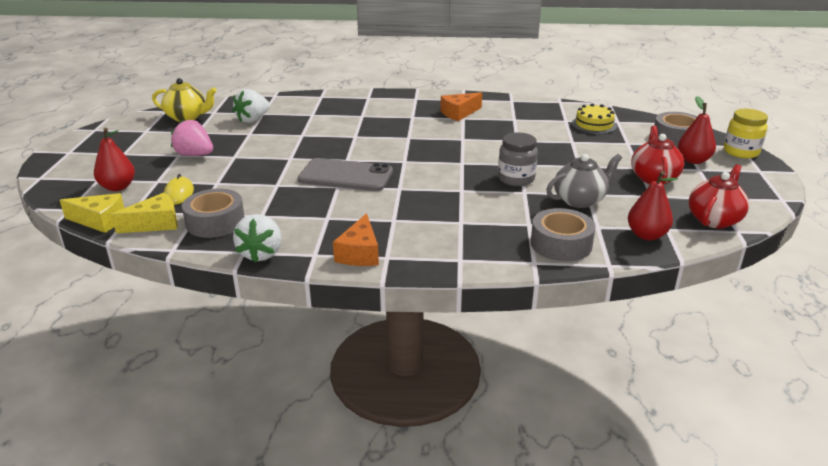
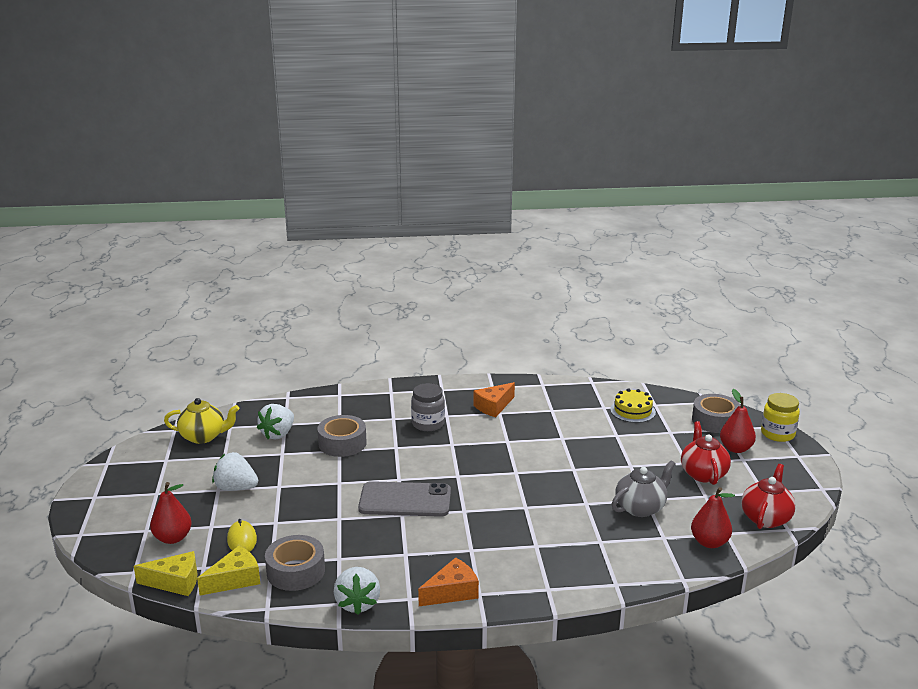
camera: 10 degrees left, 5 degrees down
(195, 155) = (236, 488): pink strawberry -> white strawberry
(360, 253) = (452, 592): orange cheese -> orange cheese turned 120 degrees counterclockwise
(516, 179) = (574, 488): grey jar -> grey jar (428, 424)
(561, 244) = (635, 561): grey tape -> grey tape (342, 443)

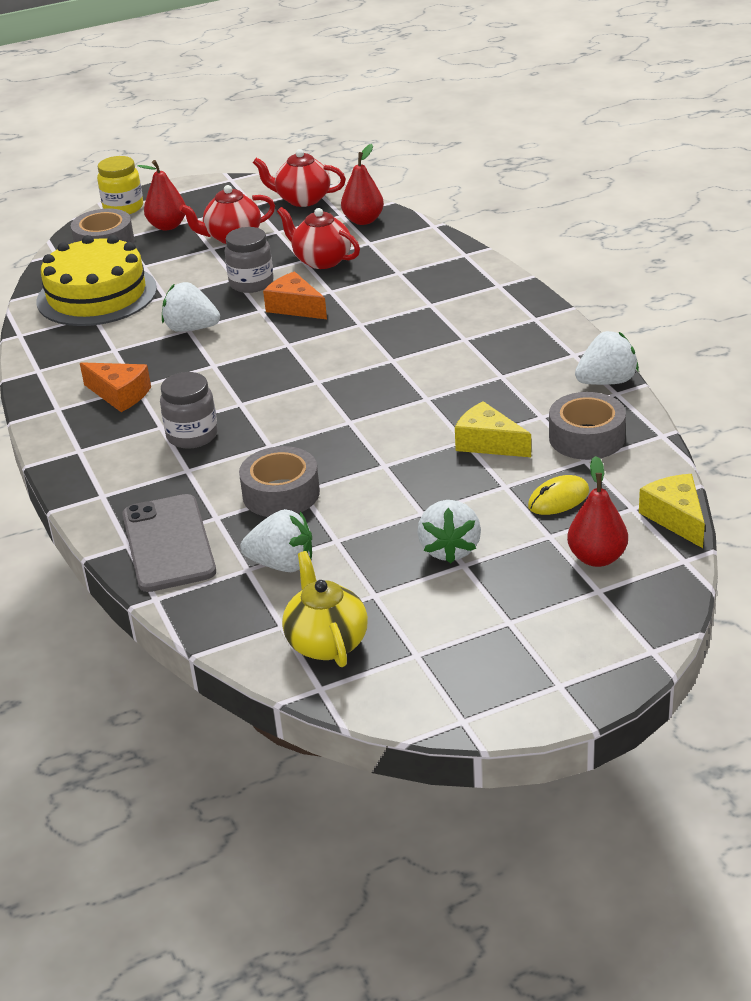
camera: 105 degrees left, 10 degrees up
(235, 579) = (635, 475): yellow cheese -> yellow cheese (488, 443)
(405, 500) = (395, 404): grey phone -> grey phone (168, 543)
(452, 592) = (544, 333): orange cheese -> orange cheese (295, 307)
(562, 439) = (191, 328): none -> white strawberry
(617, 471) = (251, 283): none -> grey jar
(632, 411) = (97, 295): yellow cake -> yellow cake, size x1.92
(641, 508) = (321, 260): grey teapot -> red teapot

